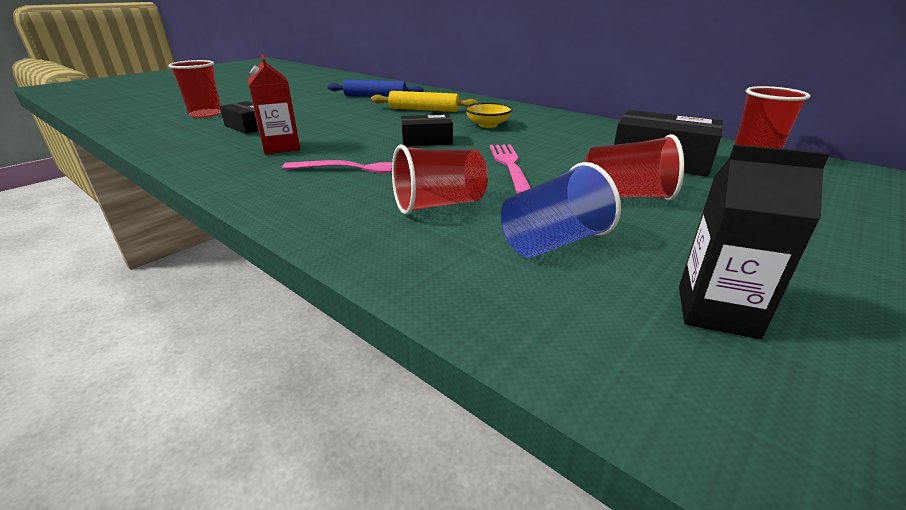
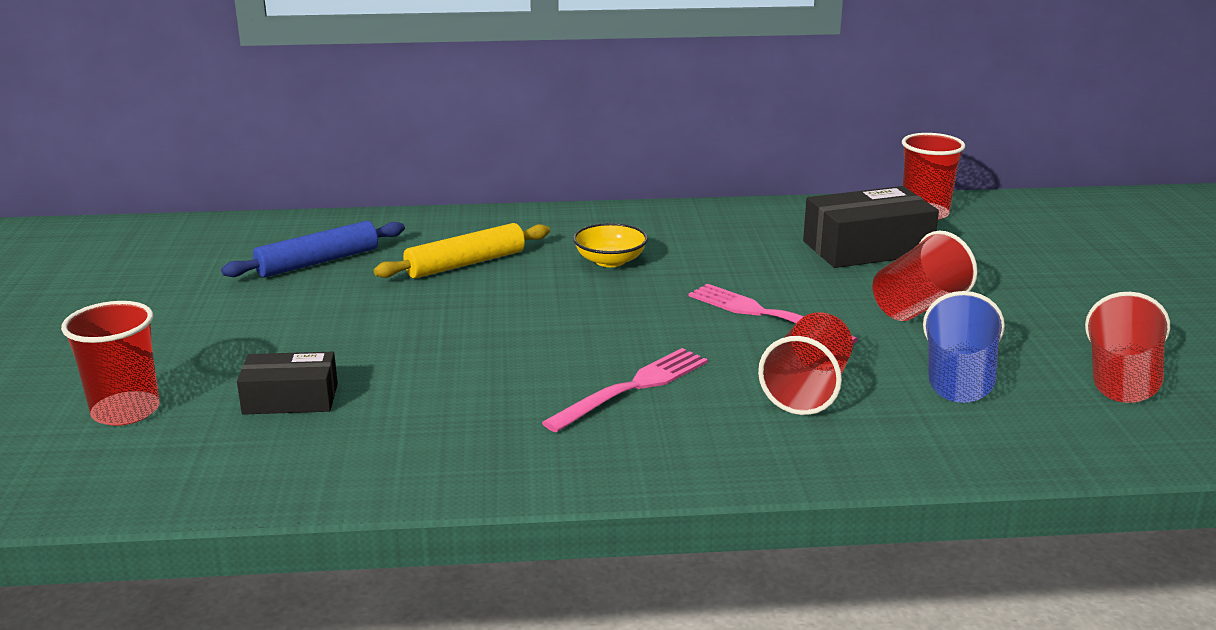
camera: 45 degrees left, 5 degrees down
(281, 147) = (452, 407): red carton -> none
(427, 140) = (601, 316): black box -> none
(716, 311) = (1120, 380): black carton -> red cup

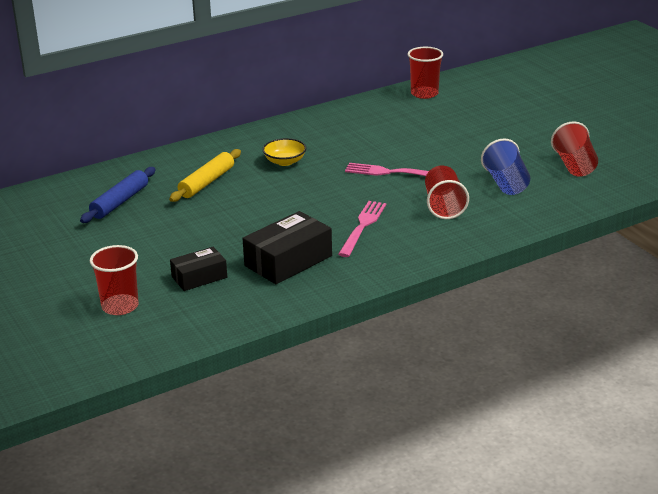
camera: 25 degrees left, 5 degrees up
(867, 248) = (411, 122): black box -> black box (288, 261)
(918, 307) = (461, 150): red cup -> none

